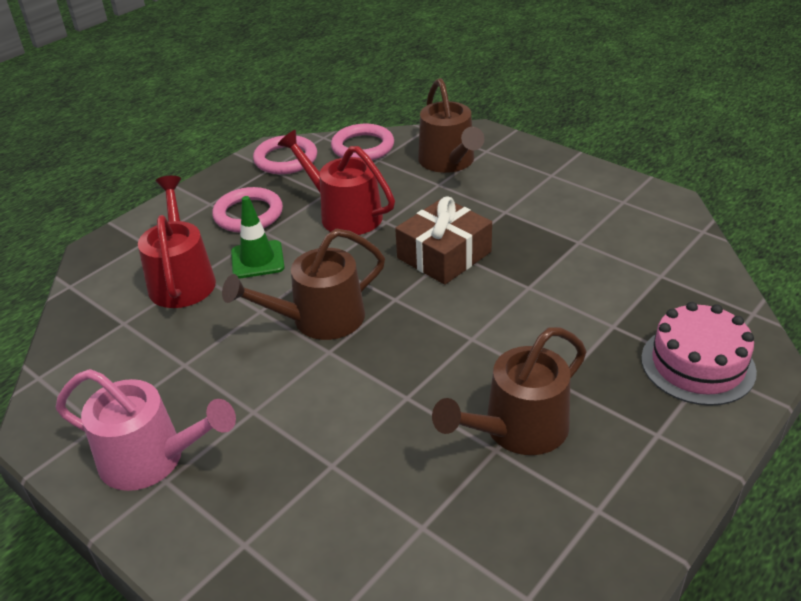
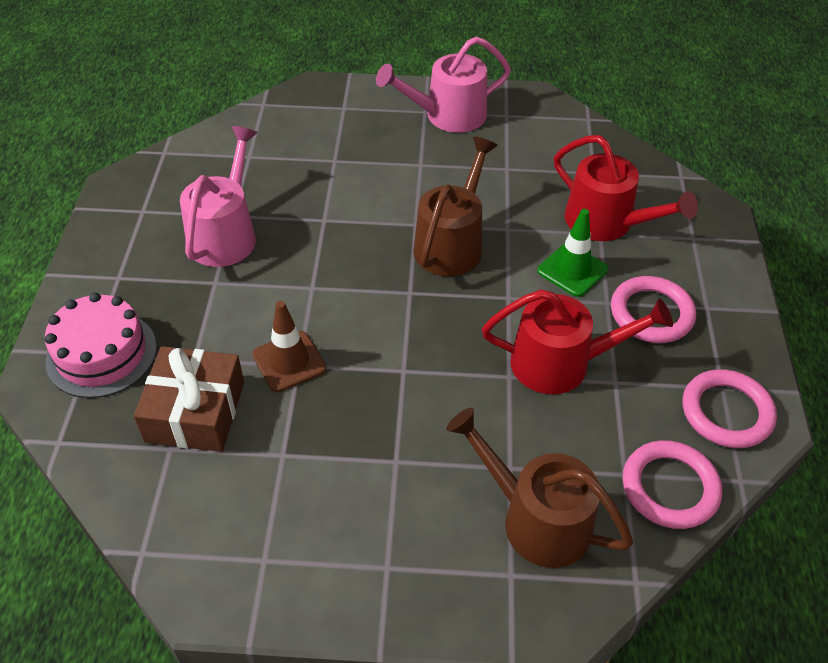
camera: 140 degrees right, 10 degrees up
(444, 255) = (409, 362): brown gift -> brown gift (195, 411)
(518, 429) = (225, 234): brown watering can -> pink watering can
(534, 292) = (289, 361): none -> brown traffic cone

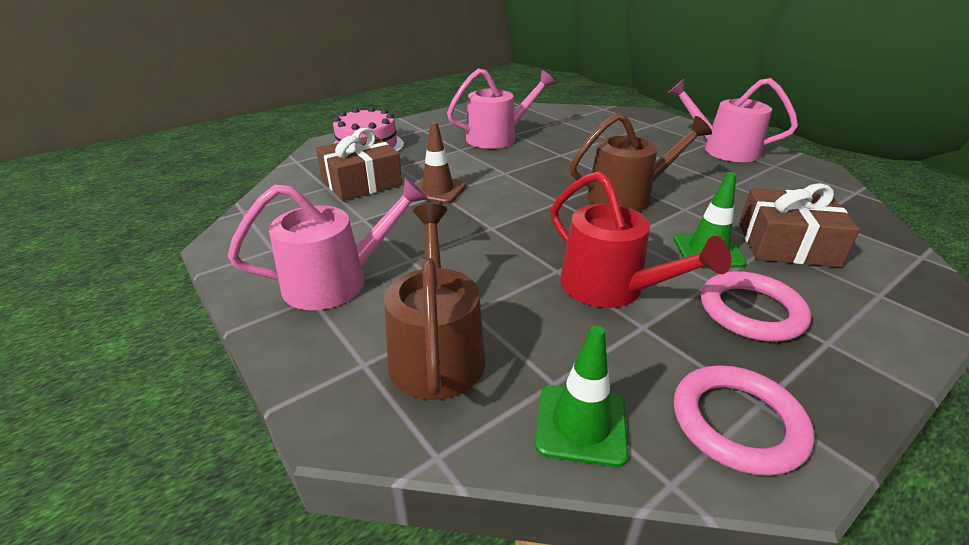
camera: 50 degrees right, 15 degrees down
(378, 535) = (336, 281): none -> pink watering can
(606, 222) = (786, 244): red watering can -> brown gift
(670, 487) = (581, 424): pink ring -> green traffic cone

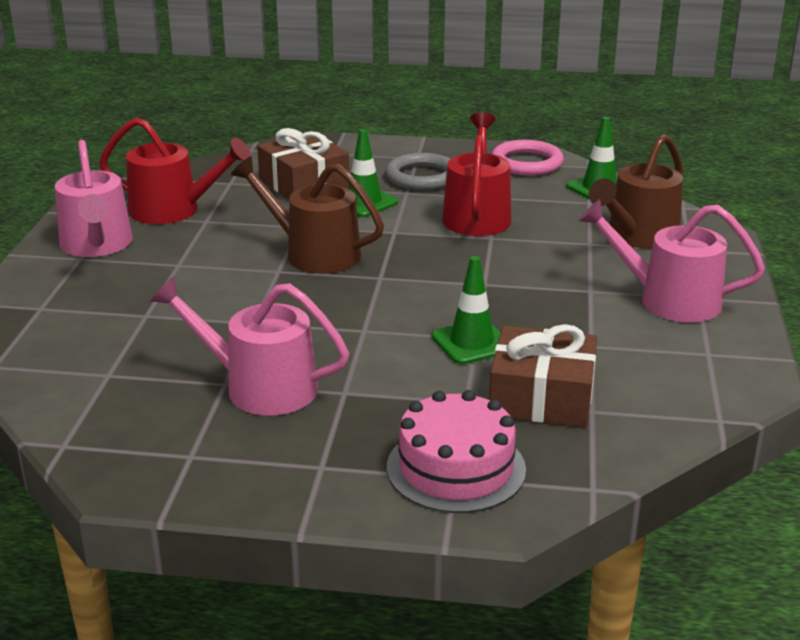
camera: 135 degrees left, 5 degrees down
(438, 190) = (471, 342): brown traffic cone -> green traffic cone
(751, 311) = (422, 177): pink ring -> grey ring
(766, 182) = (173, 210): none -> red watering can

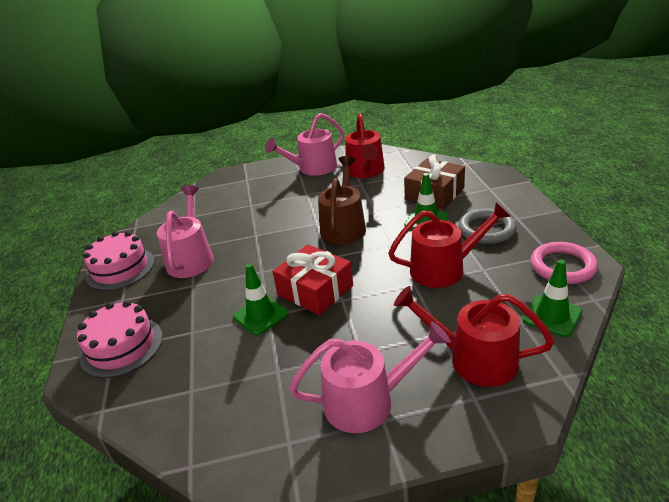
camera: 75 degrees right, 5 degrees up
(212, 467) = (120, 268): none -> pink cake
(448, 297) = (315, 290): none -> red gift
(542, 397) = (203, 362): brown gift -> none
(638, 236) = (474, 359): brown watering can -> red watering can
(669, 300) = (367, 401): pink watering can -> pink watering can turned 75 degrees clockwise

